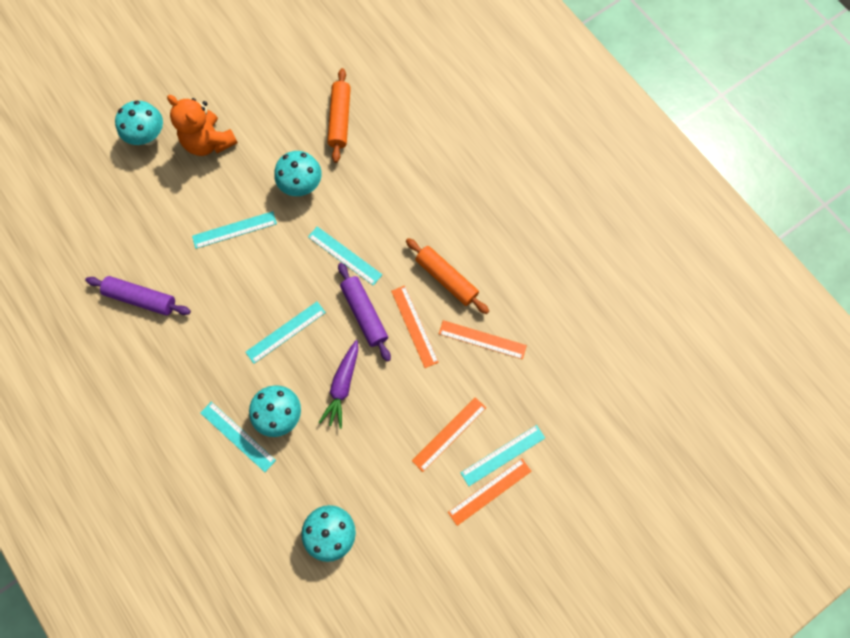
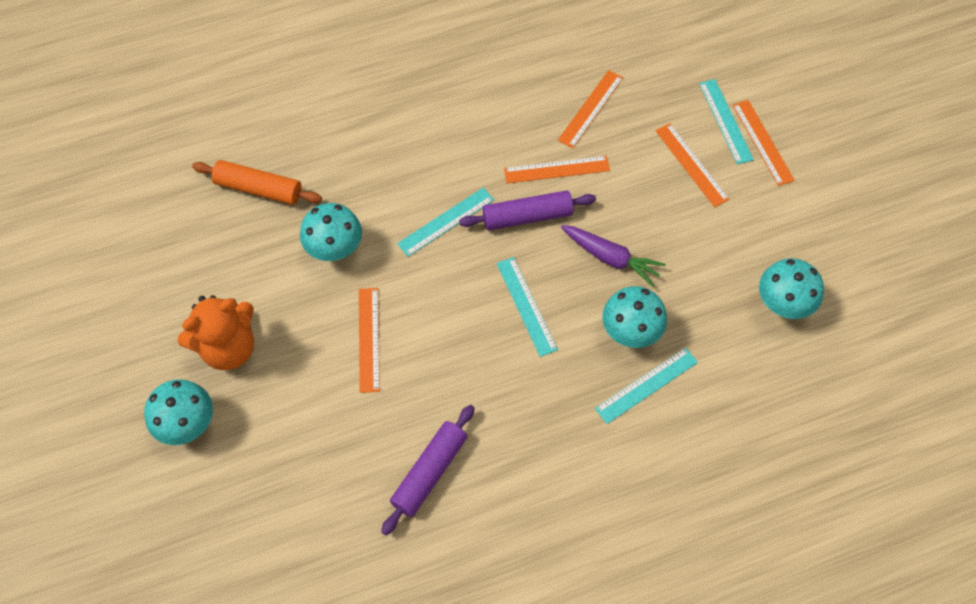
camera: 75 degrees left, 10 degrees down
(234, 230) = (369, 339): turquoise ruler -> orange ruler
(446, 279) = (508, 125): orange rolling pin -> none

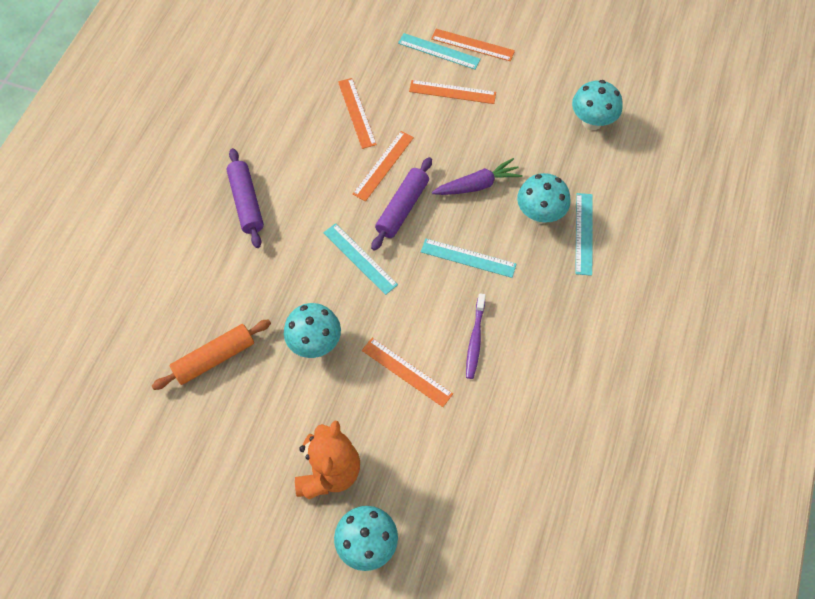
camera: 50 degrees left, 0 degrees up
(430, 472) = (540, 405): purple rolling pin -> purple rolling pin (246, 202)
(446, 222) = (360, 258): turquoise ruler -> turquoise ruler turned 45 degrees counterclockwise
(448, 371) = (475, 340): none -> purple toothbrush

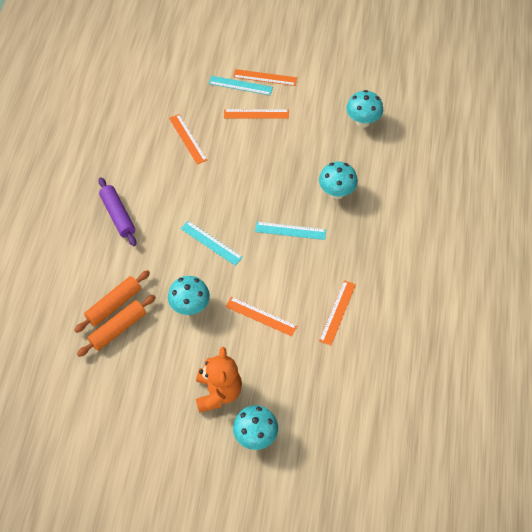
camera: 10 degrees left, 5 degrees down
(216, 324) = (113, 305): none -> orange rolling pin
(383, 165) = (215, 174): orange ruler -> orange ruler (337, 312)
(402, 208) = (235, 202): purple rolling pin -> none
(475, 340) = (306, 287): purple toothbrush -> none
(477, 185) = (287, 178): purple carrot -> none
(583, 233) = (370, 201): turquoise ruler -> none

